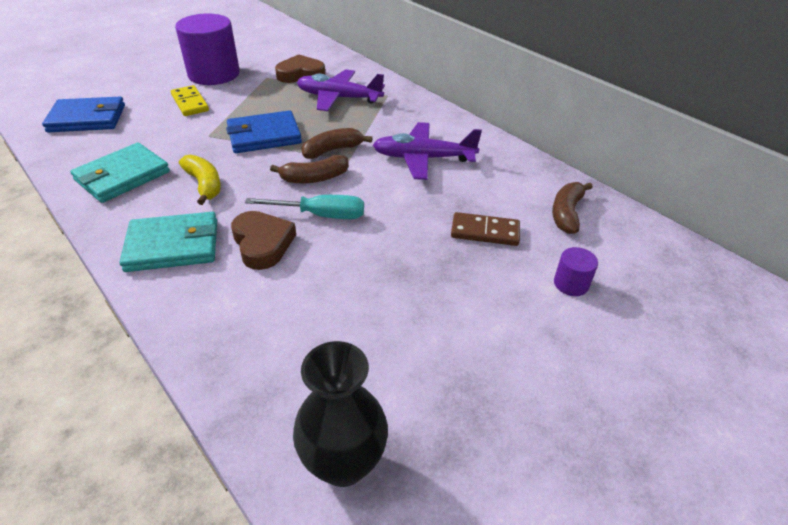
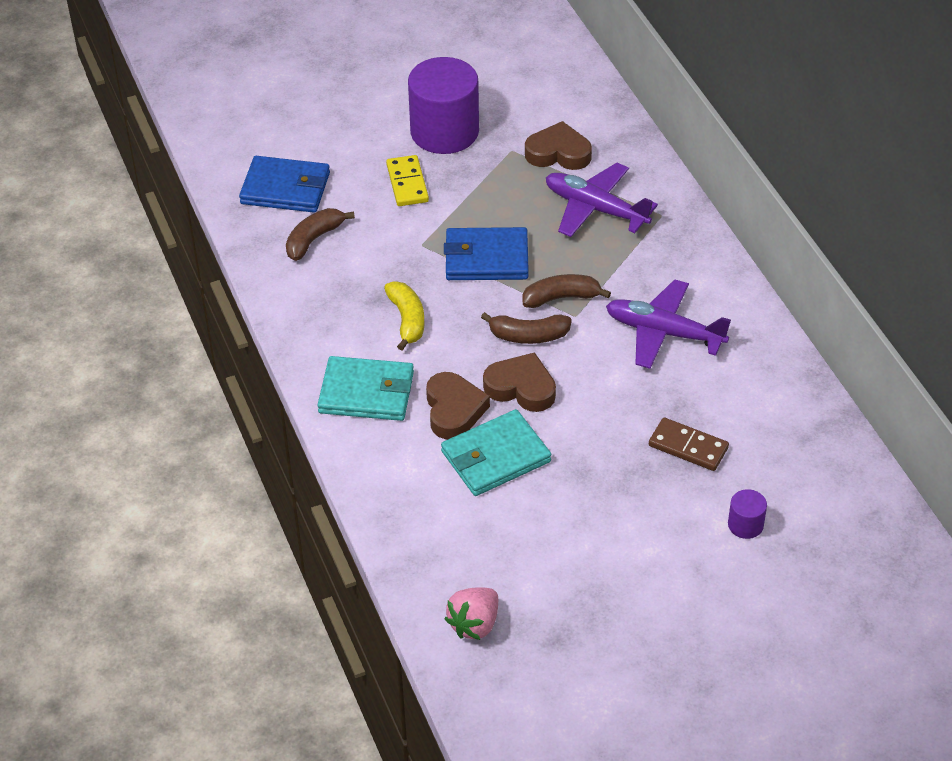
camera: 20 degrees right, 5 degrees up
(122, 176) = (322, 289): turquoise wallet -> turquoise wallet (495, 457)
(320, 215) = (521, 387): turquoise screwdriver -> brown heart
(343, 463) = (474, 624): black vase -> pink strawberry
(566, 213) = (791, 444): brown banana -> brown banana (314, 239)

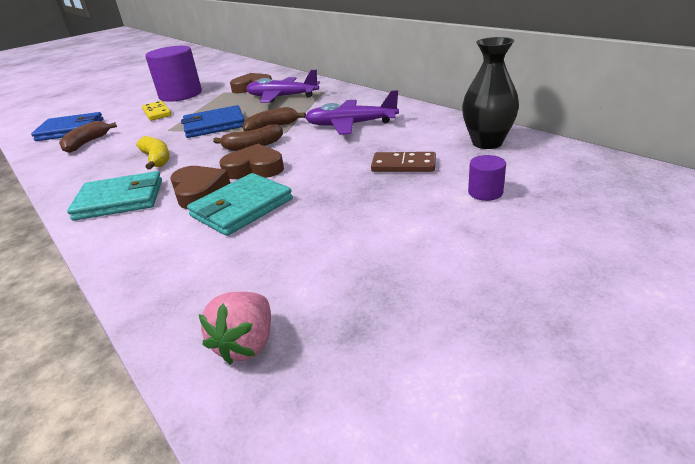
camera: 15 degrees left, 15 degrees down
(802, 440) = (487, 143): none -> black vase

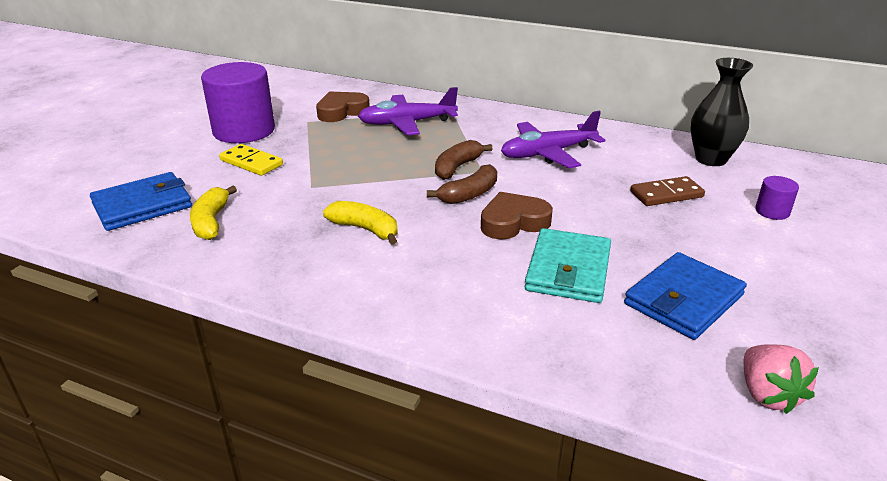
camera: 30 degrees left, 0 degrees up
(87, 143) = (211, 222): brown banana -> yellow banana
(120, 200) = (402, 289): turquoise wallet -> none
(199, 191) = (489, 260): brown heart -> none
(214, 125) = (372, 172): blue wallet -> blue wallet (683, 299)

